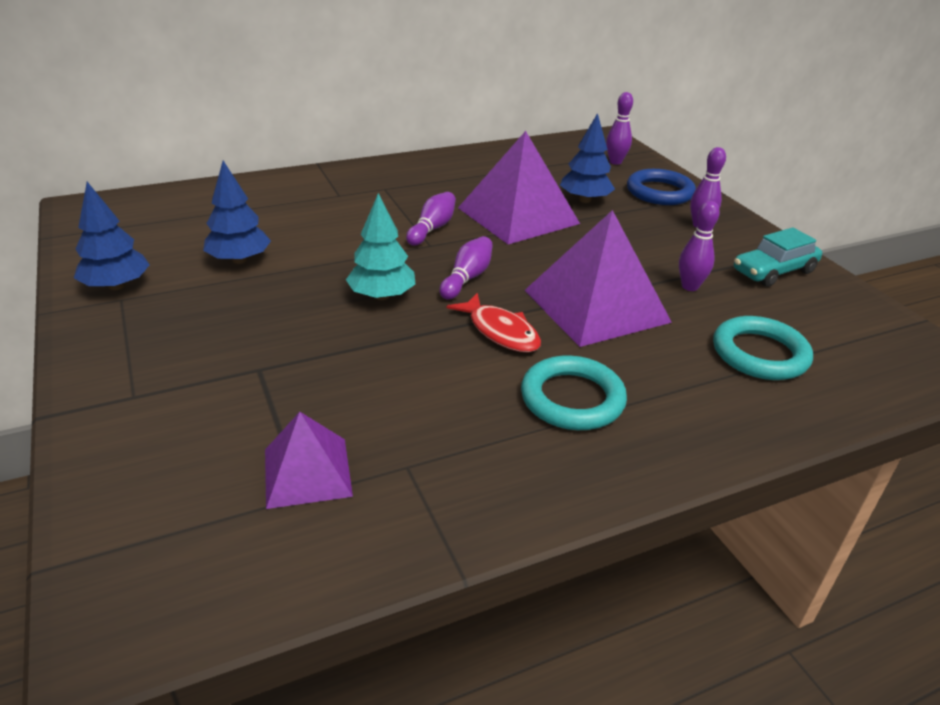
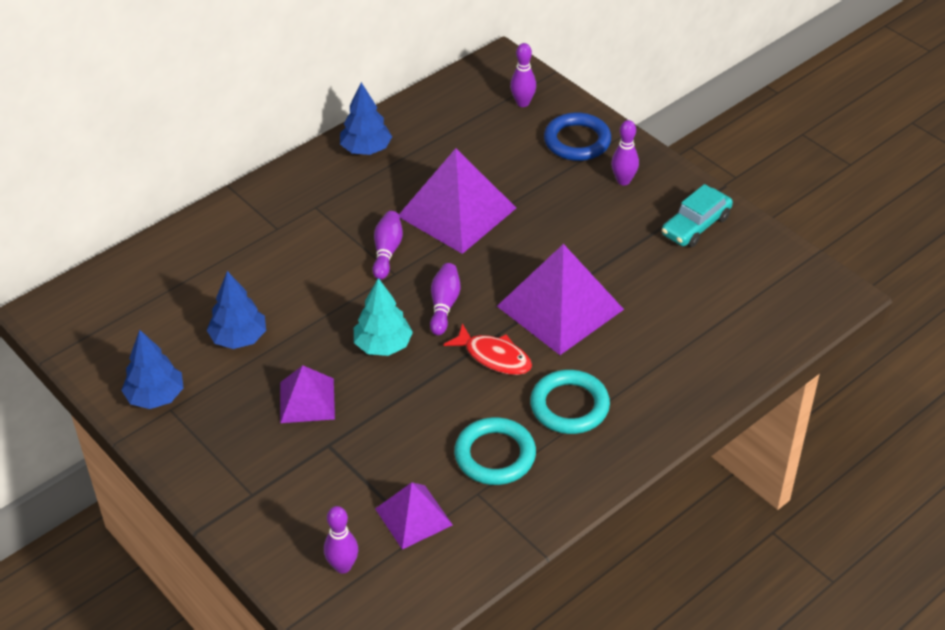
camera: 15 degrees left, 10 degrees up
(267, 323) = (307, 400): none -> purple pyramid
(585, 200) = (511, 172): blue tree -> blue tree (366, 149)
(690, 286) = (630, 264): purple bowling pin -> purple bowling pin (343, 566)
(759, 354) = (696, 324): turquoise ring -> turquoise ring (495, 455)

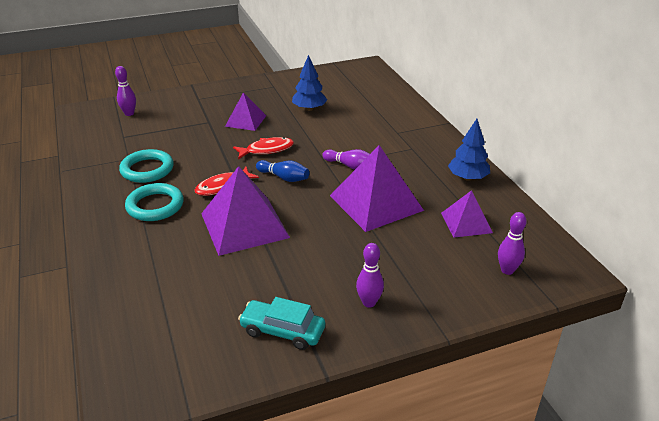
camera: 110 degrees right, 10 degrees down
(155, 397) = (285, 84): blue tree -> none
(383, 345) = (267, 150): turquoise tree -> red fish
(413, 517) = (135, 137): purple pyramid -> purple pyramid (466, 222)
(444, 305) = (284, 178): purple bowling pin -> blue bowling pin
(577, 141) = (438, 289): blue ring -> none
(695, 226) = (282, 331): turquoise car -> turquoise car turned 45 degrees counterclockwise

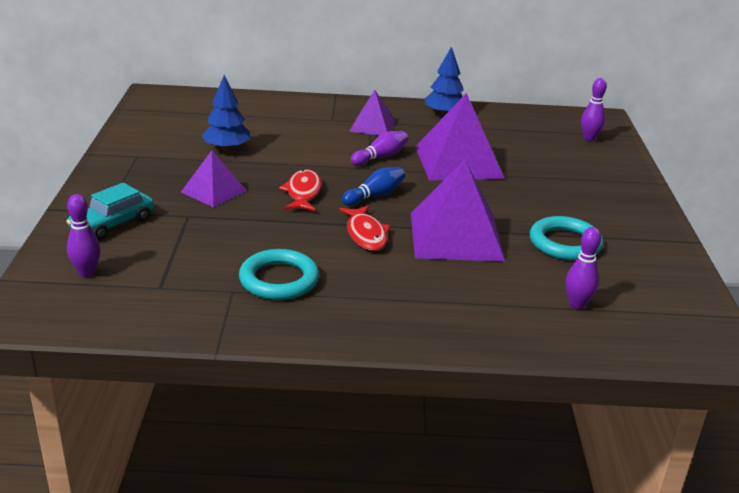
camera: 70 degrees left, 5 degrees down
(155, 206) = (376, 286): turquoise ring -> turquoise ring (564, 243)
(282, 331) = (638, 249): turquoise car -> turquoise car (112, 224)
(369, 302) = (611, 202): purple bowling pin -> purple bowling pin (577, 304)
(466, 222) = (515, 134): purple pyramid -> purple pyramid (372, 126)

